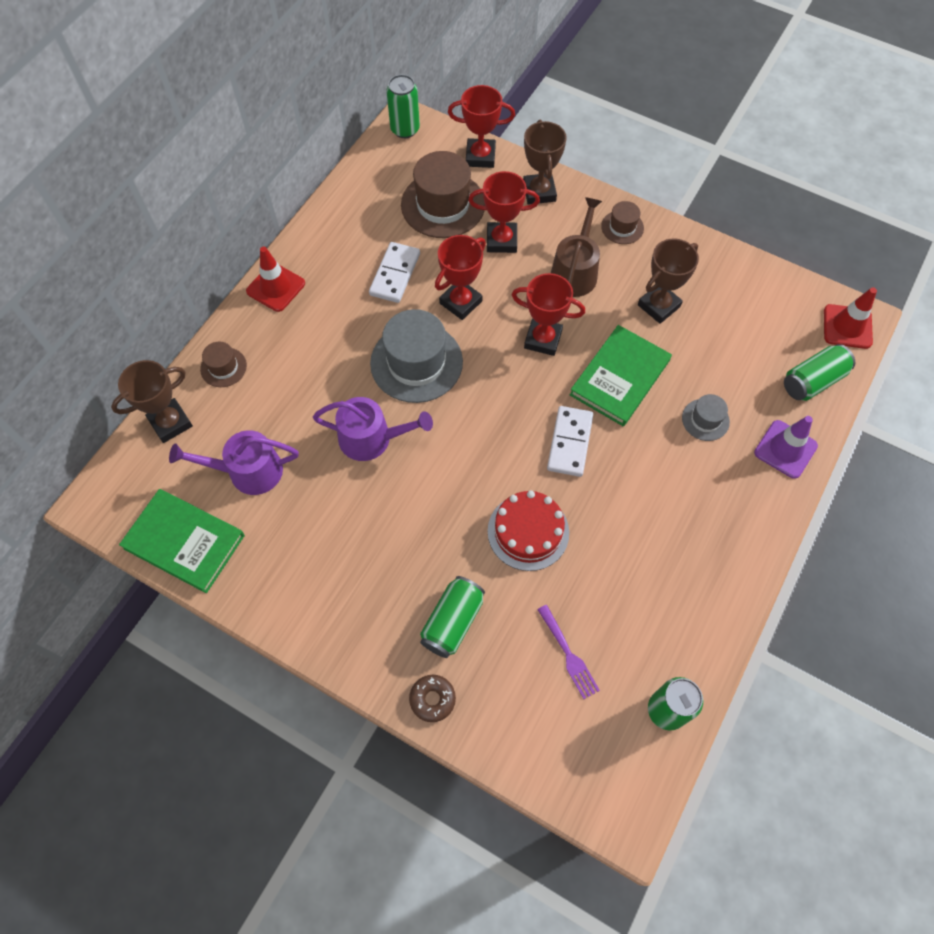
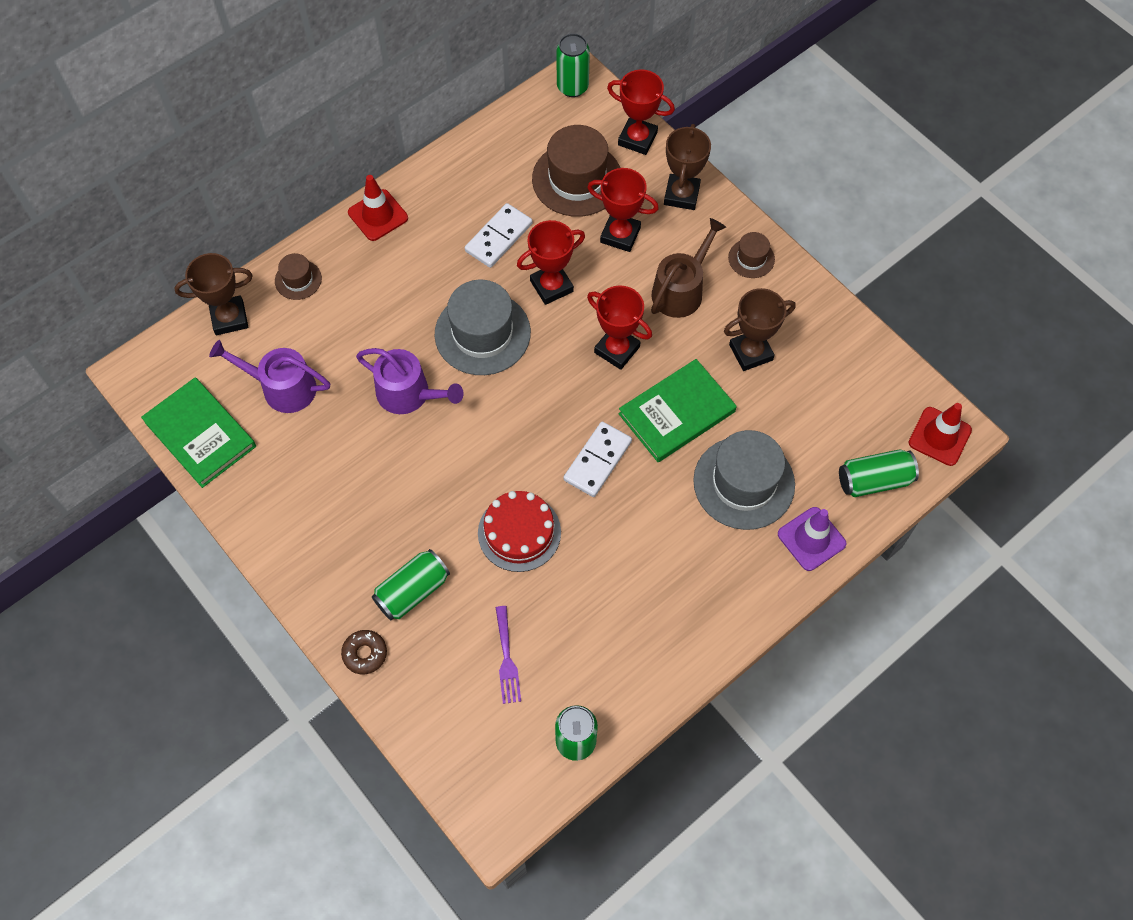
camera: 20 degrees right, 0 degrees up
(705, 420) = (744, 483): grey hat -> grey hat, size x2.01

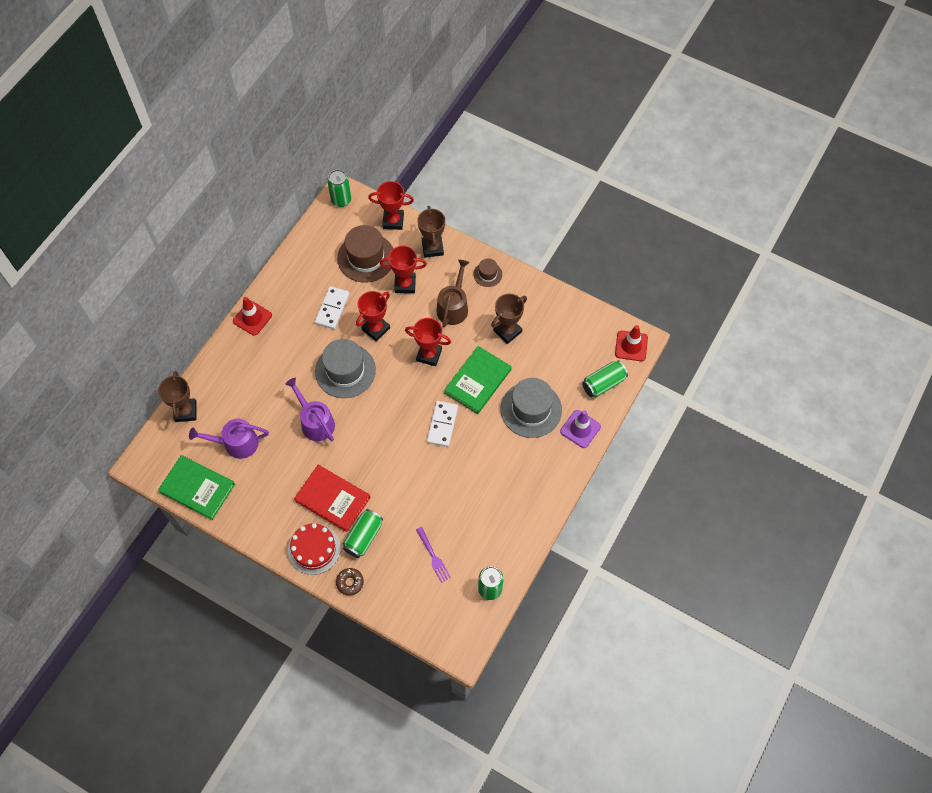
camera: 20 degrees left, 0 degrees up
(229, 318) = (185, 411): brown trophy -> brown trophy turned 60 degrees counterclockwise
(298, 280) = (219, 374): brown hat -> none
(389, 517) = (332, 499): none -> red book
(409, 394) = (315, 422): purple watering can -> purple watering can turned 135 degrees counterclockwise
(519, 532) = (412, 482): red cake -> red cake (314, 549)

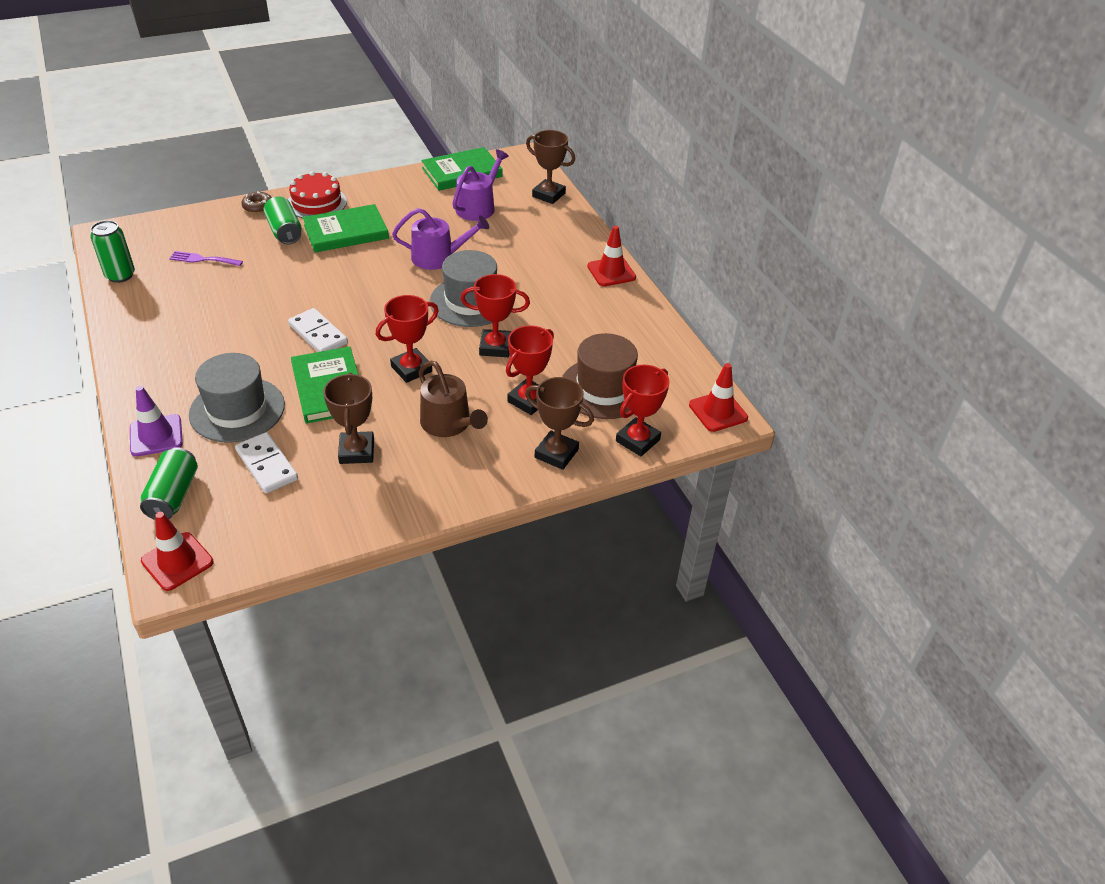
camera: 125 degrees right, 20 degrees down
(332, 309) = (560, 329): white domino -> white domino (266, 465)
(332, 499) = (346, 232): red book -> green book
(341, 200) = (718, 411): green can -> red traffic cone
(376, 329) = (495, 347): red trophy -> red trophy turned 75 degrees counterclockwise
(487, 274) = (458, 483): brown hat -> none

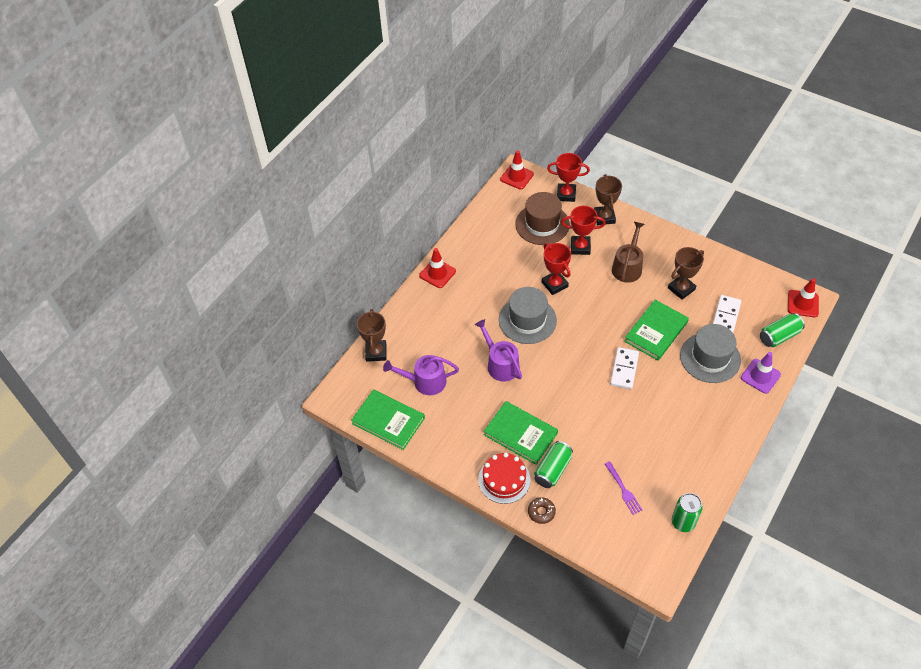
camera: 120 degrees left, 10 degrees up
(411, 369) = (607, 308): red trophy -> none

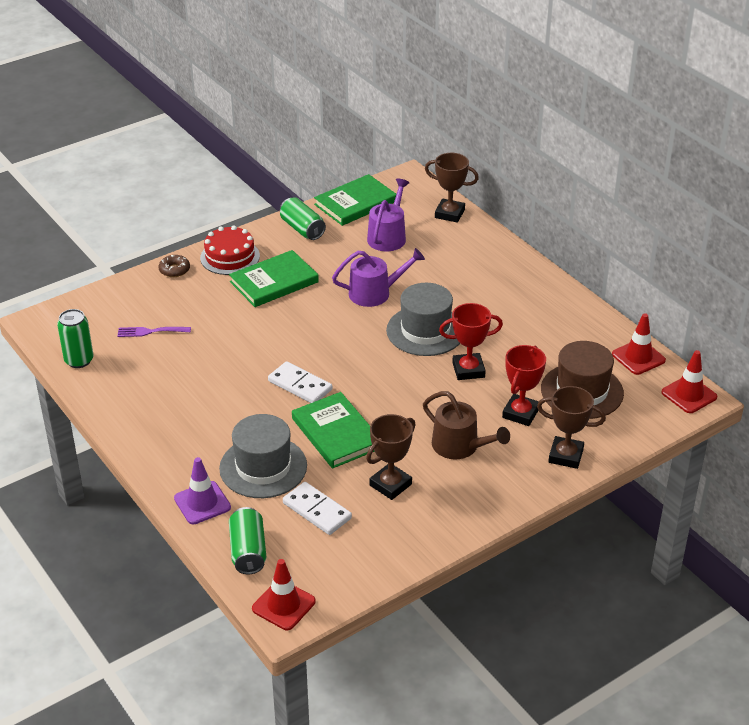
camera: 110 degrees right, 15 degrees down
(437, 273) = (542, 281): red traffic cone -> red traffic cone (638, 357)
(552, 470) = (214, 291): green can -> green can (302, 229)
(566, 194) = (630, 432): red trophy -> none
(681, 289) = (390, 485): brown trophy -> brown trophy turned 60 degrees clockwise

